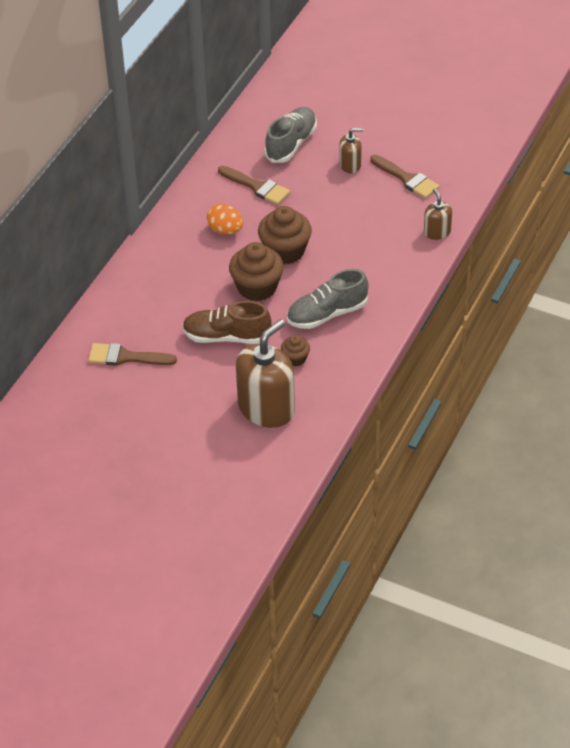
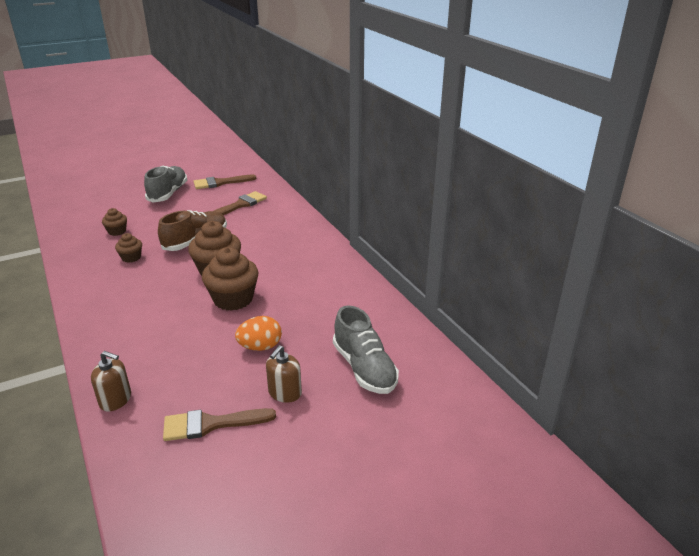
camera: 125 degrees right, 15 degrees down
(225, 230) = (297, 282): orange egg -> orange egg (260, 347)
(257, 187) = (328, 319): brown brush -> brown brush (220, 183)
(266, 408) = (117, 231): brown soap dispenser -> brown cupcake
(327, 314) = (142, 288): grey shoe -> grey shoe (168, 193)

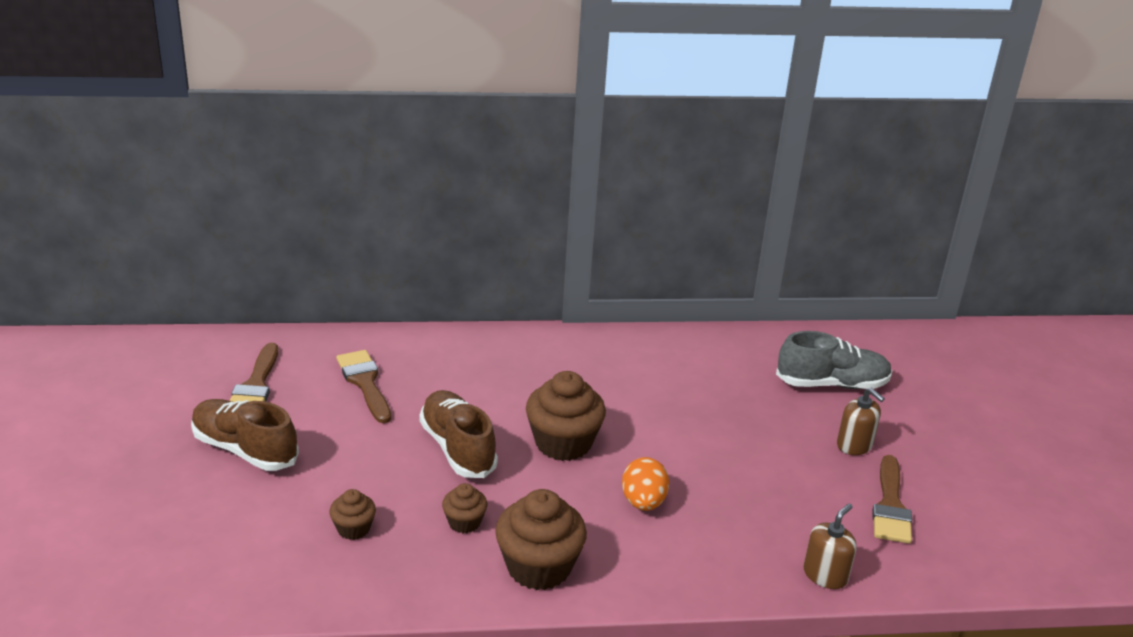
camera: 70 degrees left, 0 degrees up
(168, 193) = (245, 450): grey shoe -> brown shoe
(233, 299) = (647, 444): brown cupcake -> brown cupcake (539, 567)
(260, 347) = (764, 444): orange egg -> orange egg (643, 502)

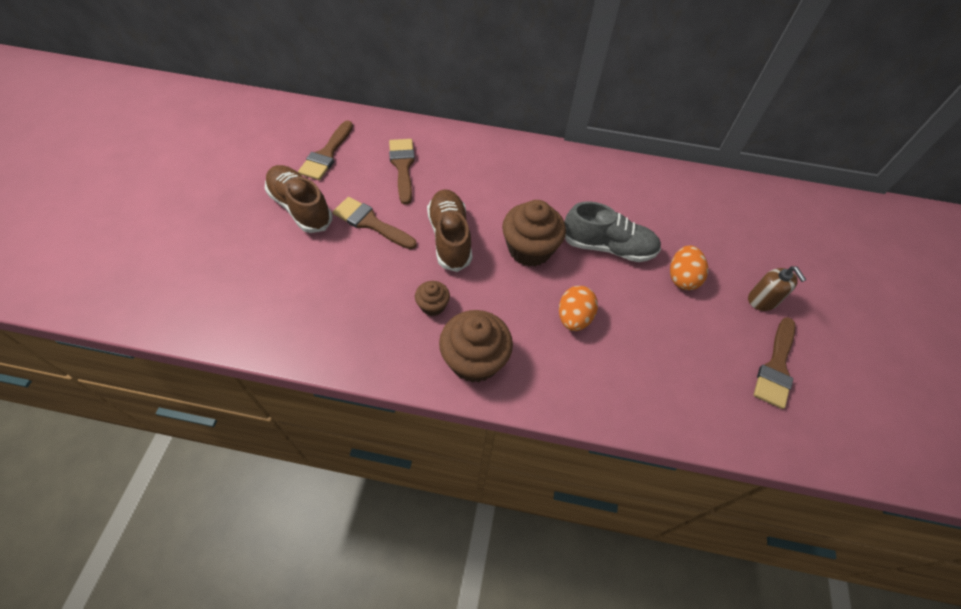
camera: 15 degrees right, 25 degrees up
(347, 450) = (371, 223): none -> brown brush
(353, 528) = (351, 293): brown cupcake -> none
(756, 440) = (682, 278): none -> orange egg
(825, 575) = (700, 422): brown soap dispenser -> none
(831, 384) = (760, 237): grey shoe -> grey shoe (608, 247)

